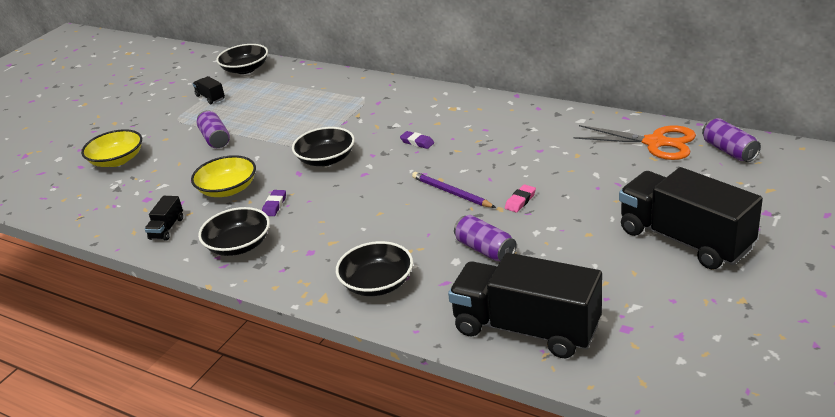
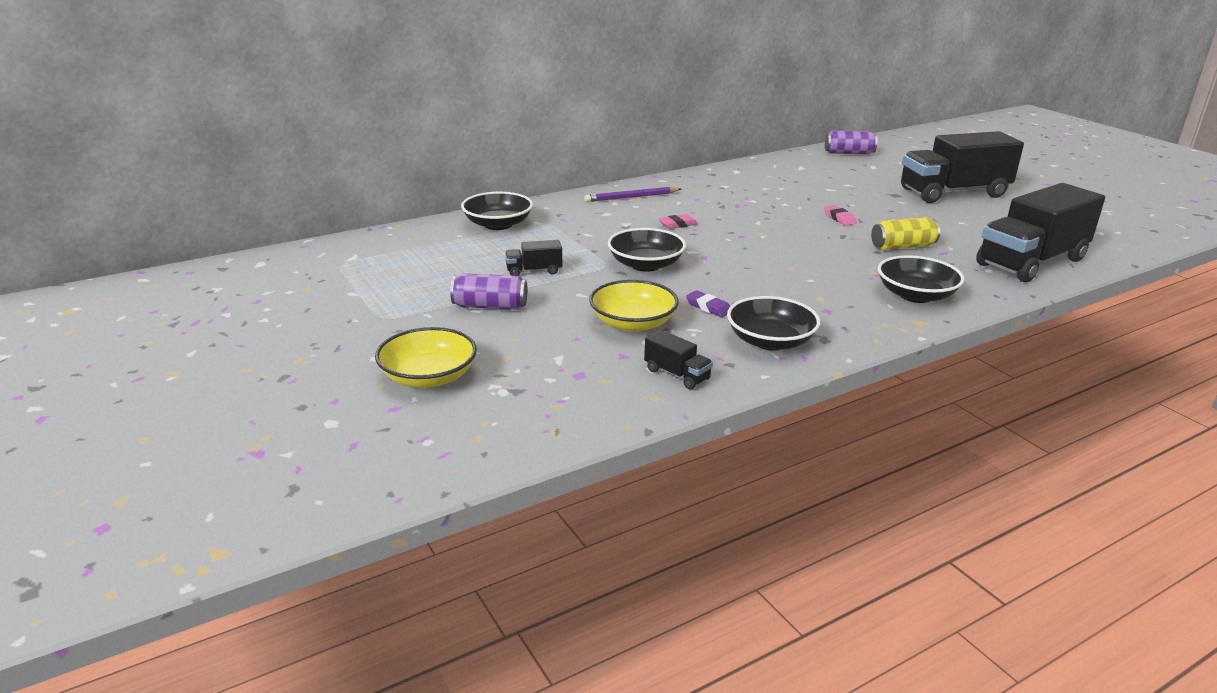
camera: 65 degrees left, 5 degrees down
(210, 97) = (366, 288): black truck -> black truck (534, 271)
(245, 69) = (330, 255): black bowl -> black bowl (498, 224)
(417, 142) = (677, 224): purple eraser -> pink eraser
(451, 193) = (792, 235): purple pencil -> purple pencil (631, 197)
(485, 249) = (902, 247): purple can -> yellow can
(655, 142) = (807, 164): orange scissors -> none

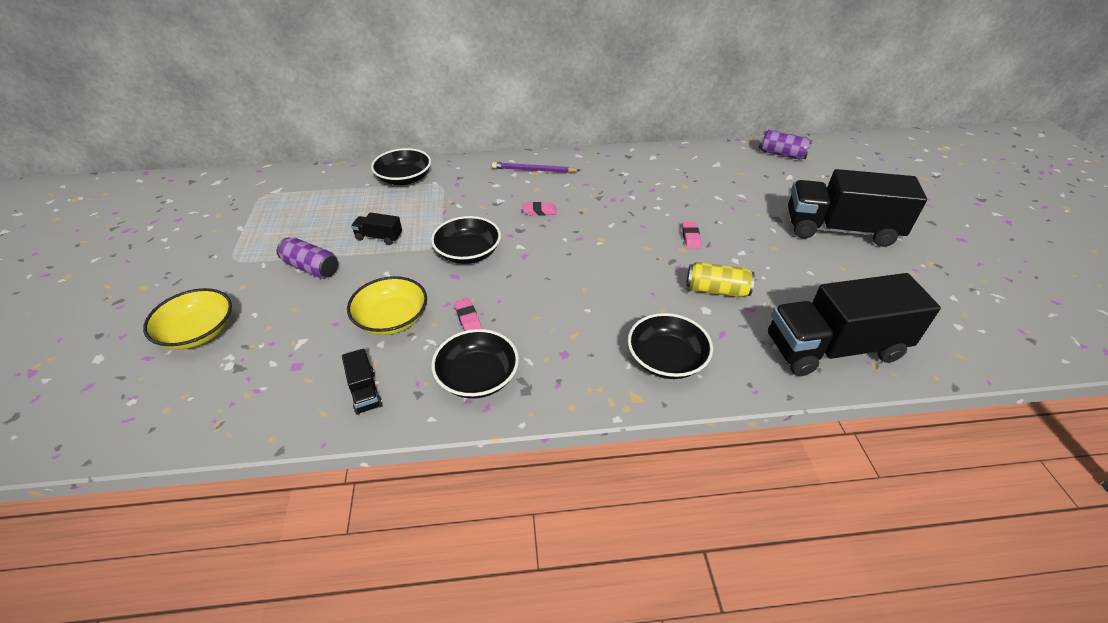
camera: 25 degrees right, 15 degrees up
(708, 307) = (468, 318): purple eraser -> pink eraser

